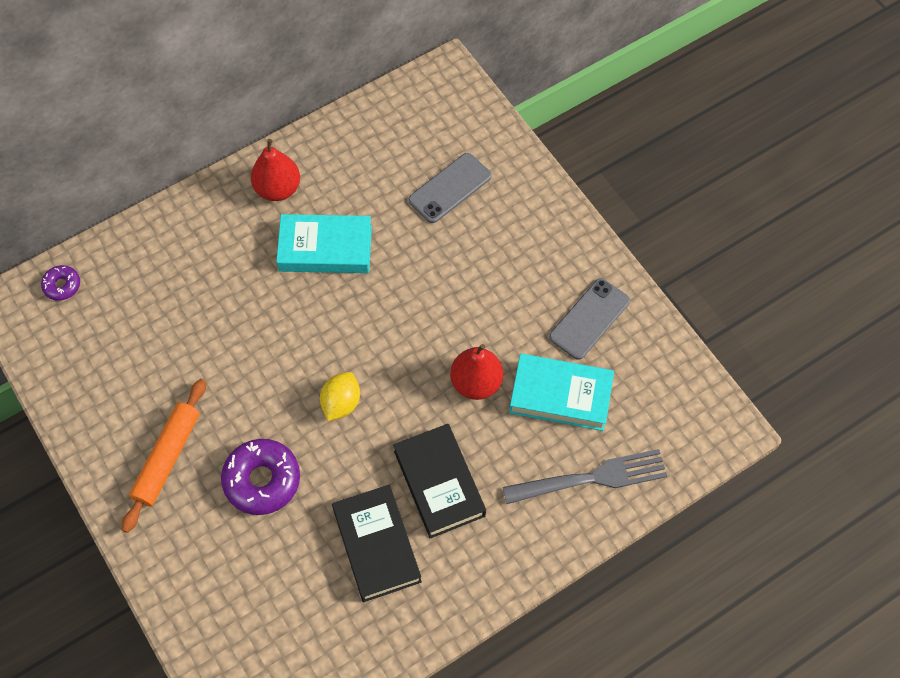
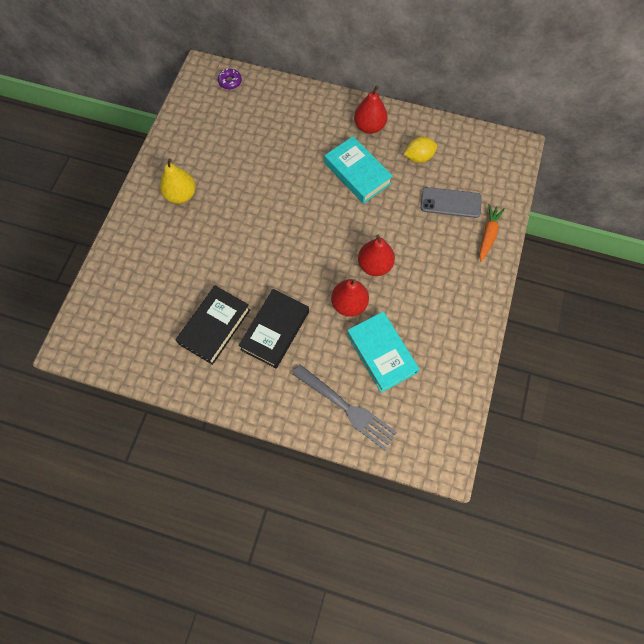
camera: 50 degrees right, 5 degrees up
(167, 457) = (181, 195): orange rolling pin -> yellow pear
(262, 480) = (205, 245): purple donut -> none
(341, 403) = (278, 248): yellow lemon -> yellow lemon (418, 157)
(454, 321) = (374, 265): none -> red pear
(520, 185) = (488, 235): none -> orange carrot
(589, 319) = (442, 333): grey phone -> none

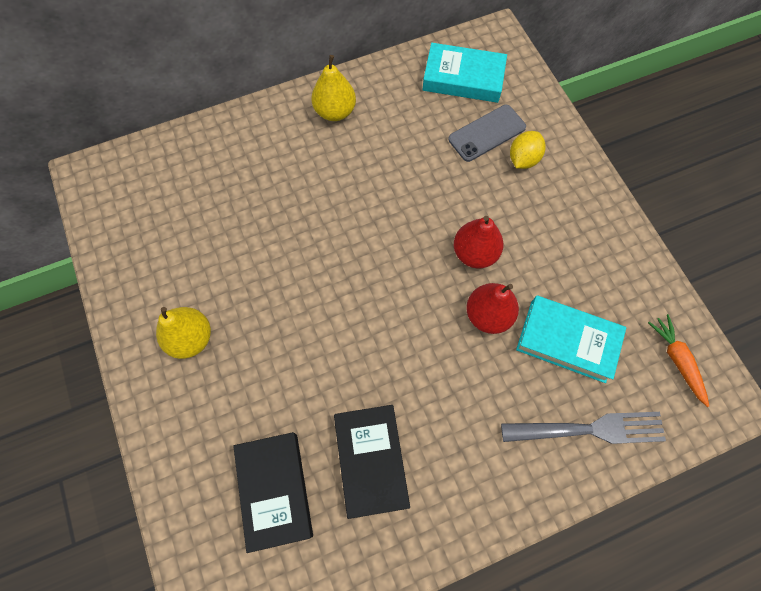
camera: 40 degrees left, 0 degrees up
(230, 82) = (133, 167): purple donut -> none
(275, 330) = (440, 408): black book -> black book (275, 490)
(357, 173) = (368, 169): turquoise book -> turquoise book (463, 78)
(369, 126) = (335, 111): red pear -> yellow pear
(418, 157) = (414, 109): yellow lemon -> yellow lemon (523, 159)
(488, 235) = (550, 140): orange carrot -> orange carrot (677, 360)

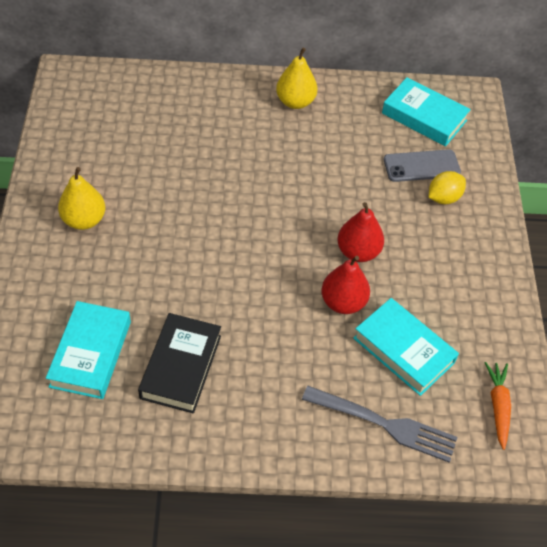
camera: 20 degrees right, 15 degrees down
(275, 490) = (91, 354): black book -> turquoise book

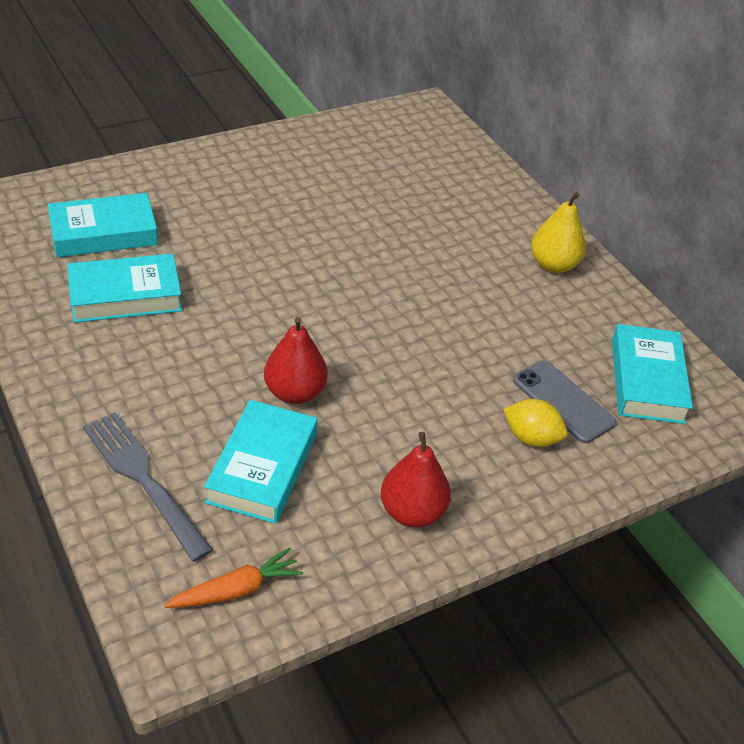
camera: 60 degrees right, 10 degrees down
(84, 220) = (258, 177): yellow pear -> none
(181, 366) = (125, 295): black book -> turquoise book
(358, 252) = (378, 383): red pear -> red pear (412, 512)
(383, 424) = (144, 480): grey fork -> grey fork turned 150 degrees clockwise

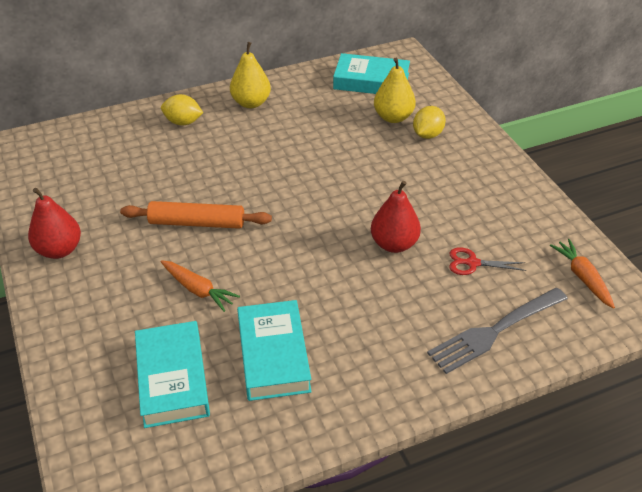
camera: 80 degrees left, 0 degrees up
(218, 241) = (198, 289): none -> orange carrot
(263, 468) = (472, 263): turquoise book -> red scissors
(320, 234) = (197, 223): none -> orange rolling pin
(412, 512) = (500, 192): red pear -> red pear (59, 250)
(496, 213) = (183, 122): none -> yellow lemon
(563, 402) = (393, 117): grey phone -> yellow pear

